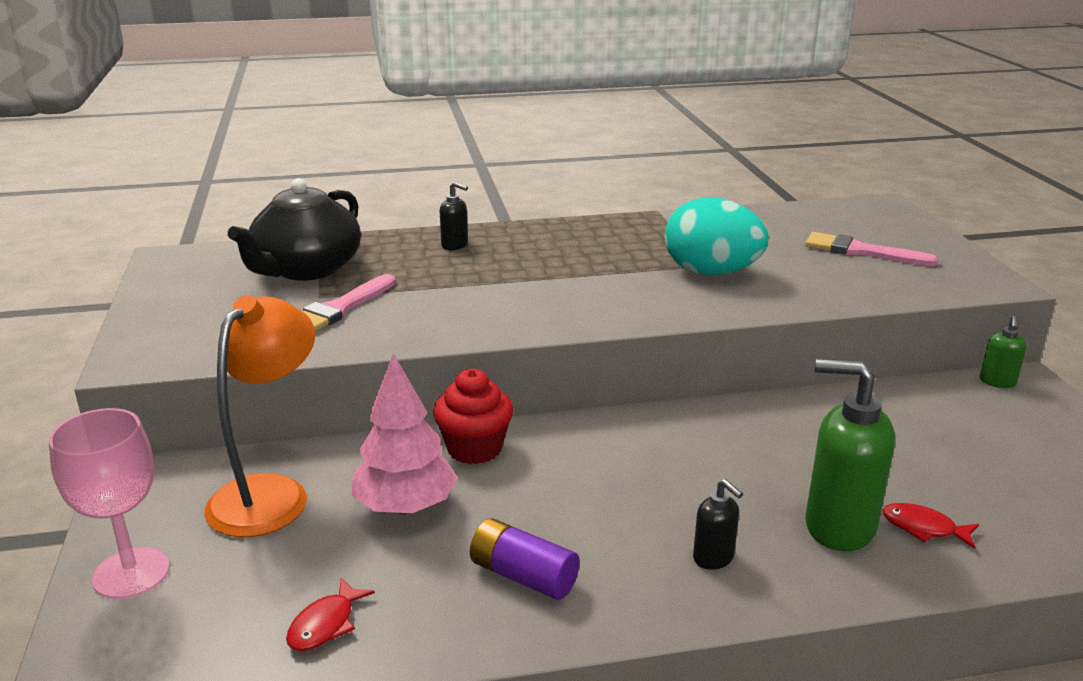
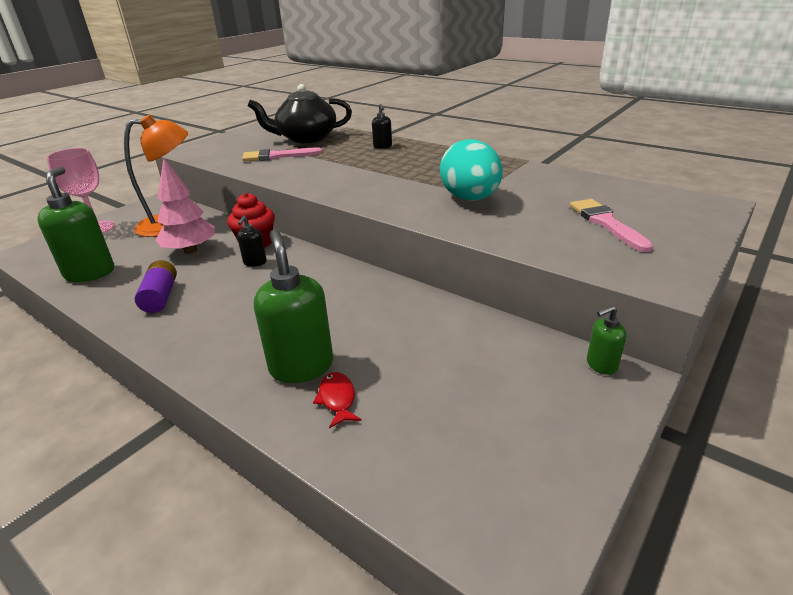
camera: 50 degrees right, 5 degrees up
(325, 624) = (90, 273): red fish -> green soap dispenser
(713, 558) = (224, 338): black soap dispenser -> black soap dispenser (255, 262)

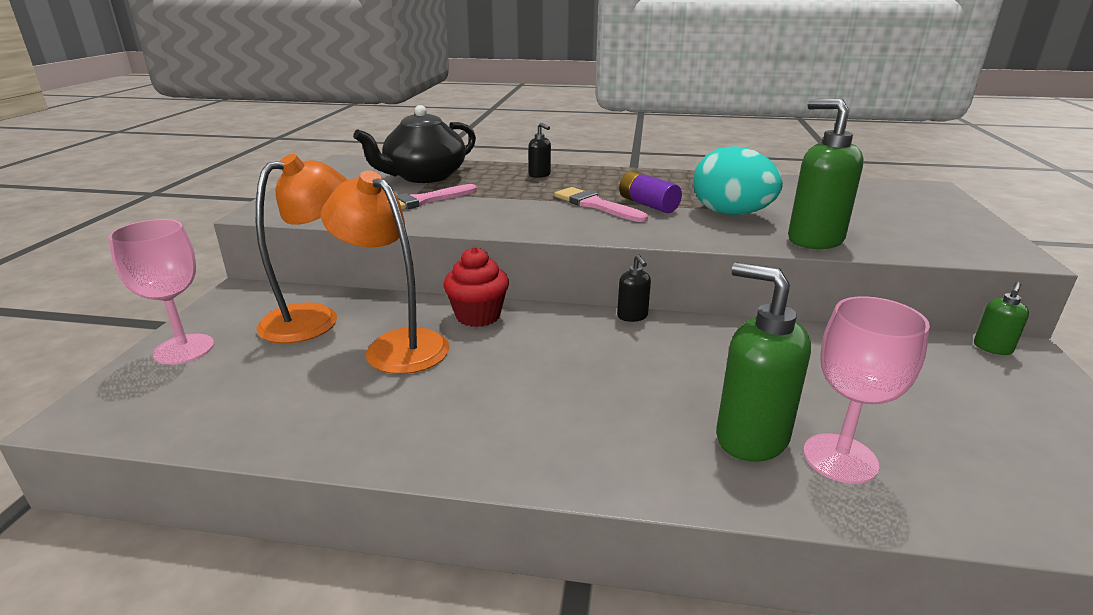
camera: 30 degrees left, 5 degrees down
(90, 273) = (272, 413): green soap dispenser -> green soap dispenser (814, 240)
(160, 296) = (443, 413): purple battery -> purple battery (648, 205)
(190, 250) = (396, 345): pink tree -> orange lamp
(255, 262) = (513, 339): black soap dispenser -> black soap dispenser (632, 316)
(337, 399) = (840, 458): red fish -> pink goblet
(606, 223) = (884, 216): pink brush -> pink brush (596, 205)

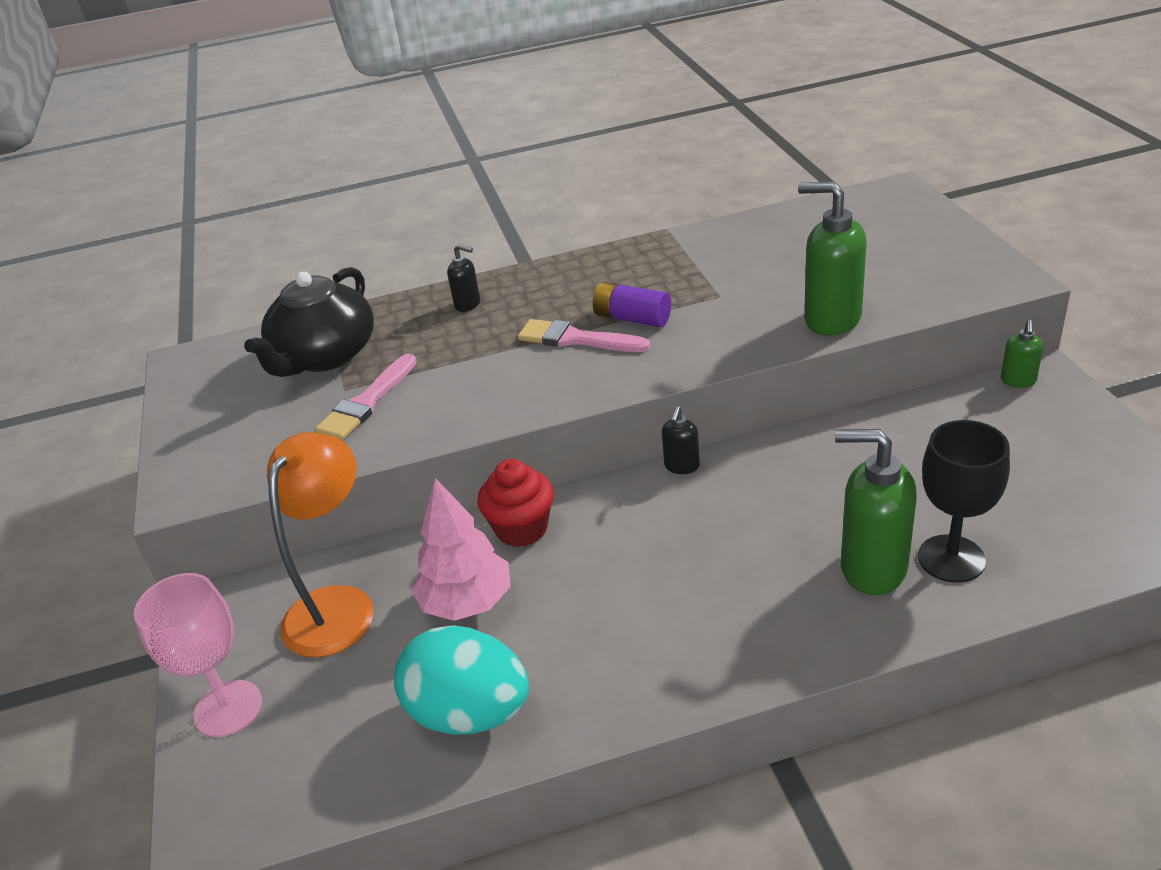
camera: 20 degrees left, 10 degrees up
(396, 345) = (467, 602): orange lamp -> pink tree
(632, 316) = (681, 466): black soap dispenser -> black soap dispenser turned 60 degrees clockwise
(731, 214) = (728, 304): turquoise egg -> turquoise egg (469, 713)
(840, 458) = (951, 559): pink goblet -> black goblet

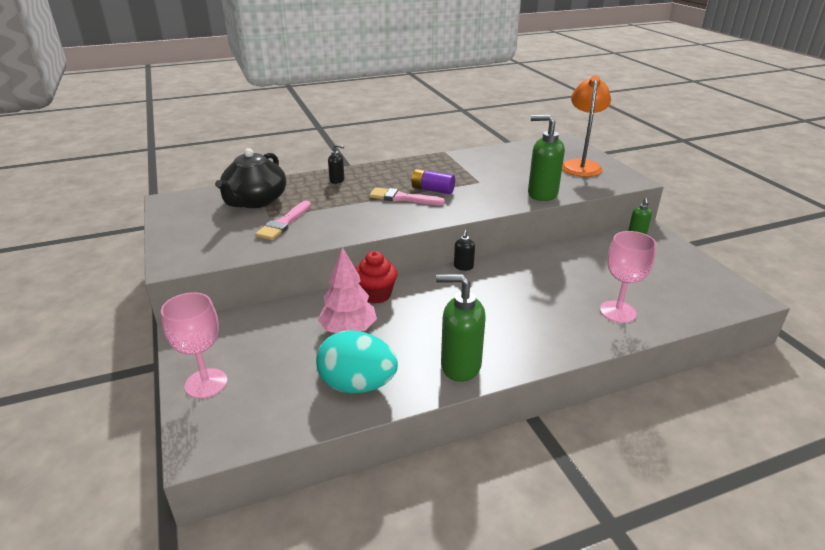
camera: 10 degrees left, 5 degrees down
(337, 605) = (269, 331): orange lamp -> orange lamp (581, 165)
(872, 568) = (576, 315): green soap dispenser -> green soap dispenser (460, 366)
(951, 559) = (618, 312): black goblet -> pink goblet

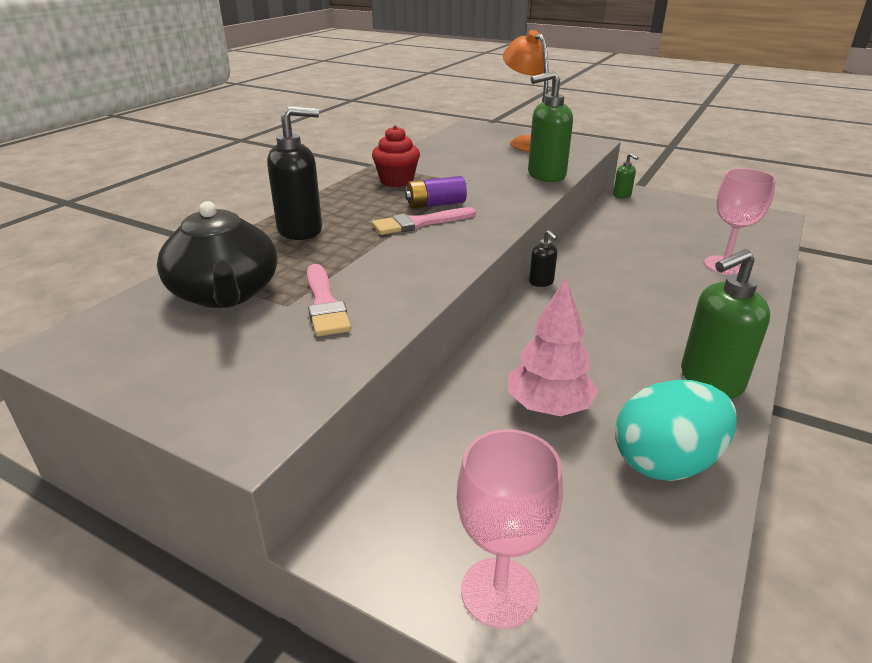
camera: 40 degrees left, 0 degrees up
(337, 180) = (300, 230): black soap dispenser -> black soap dispenser, size x2.00
(376, 295) = (508, 352): red cupcake -> red cupcake (396, 181)

